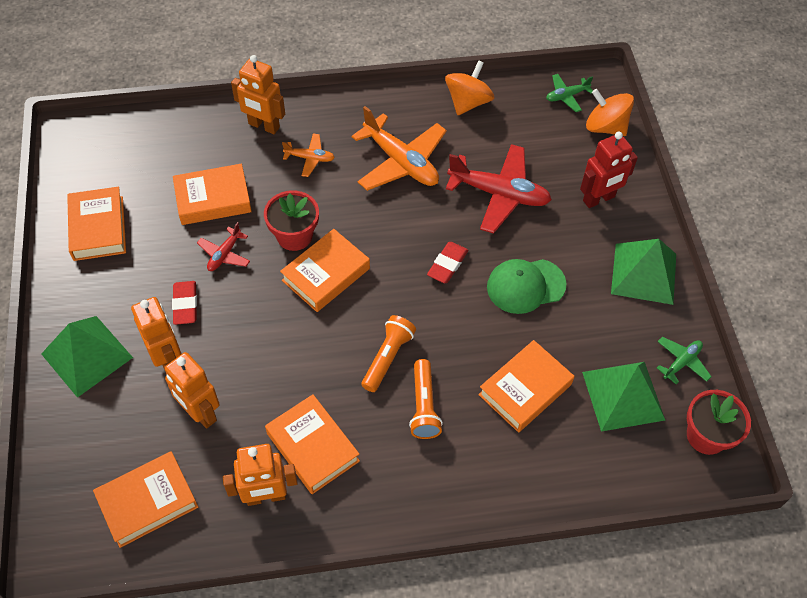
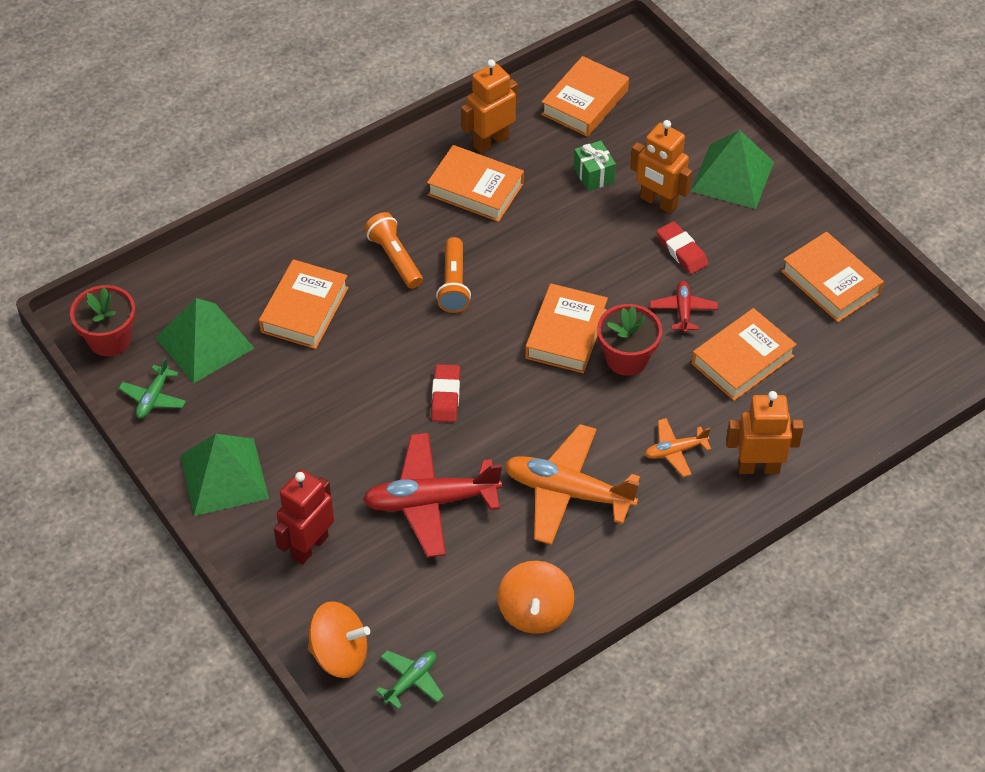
camera: 155 degrees right, 5 degrees down
(200, 413) = (593, 175): orange robot -> green gift
(525, 286) = (350, 408): green cap -> none

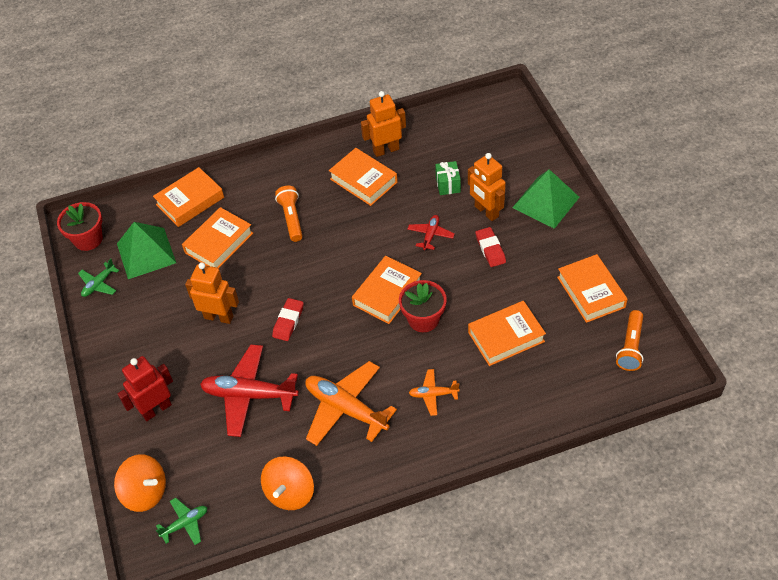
camera: 20 degrees right, 0 degrees up
(224, 476) = (121, 347): green pyramid -> none
(453, 284) = (324, 244): orange flashlight -> orange flashlight (630, 347)
(584, 102) = (460, 133): orange book -> orange book (190, 201)
(683, 310) = (476, 292): red plane -> red plane (430, 235)
(758, 467) = (489, 420): orange robot -> orange robot (219, 317)

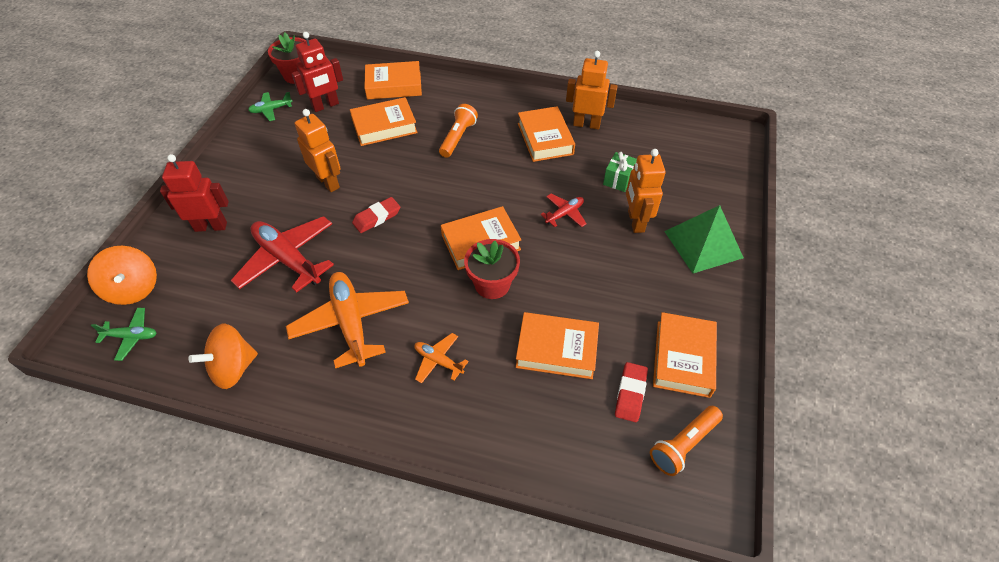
camera: 30 degrees right, 0 degrees up
(146, 253) = (325, 106): green pyramid -> red robot
(490, 249) = (611, 257): red eraser -> red eraser (630, 394)

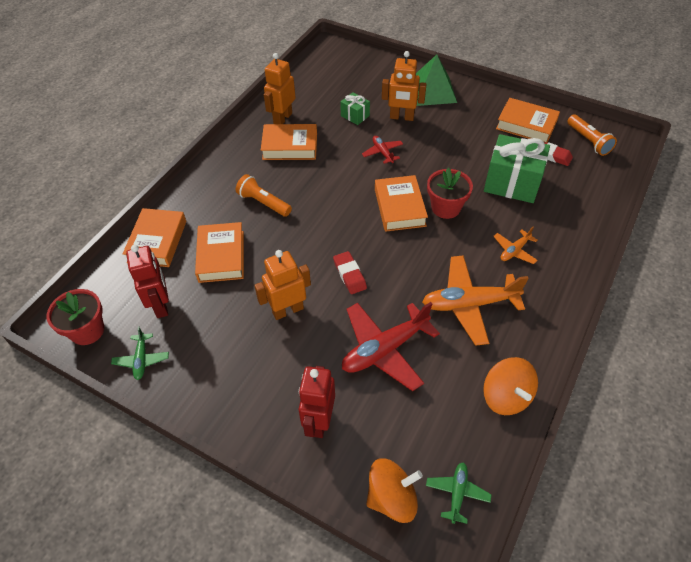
camera: 75 degrees left, 0 degrees up
(556, 349) = (512, 183): orange book -> green gift

